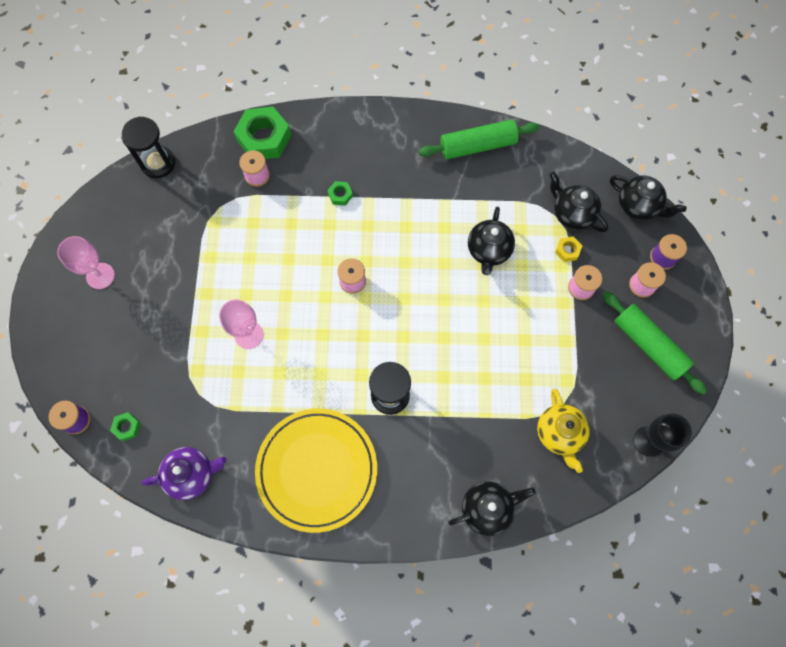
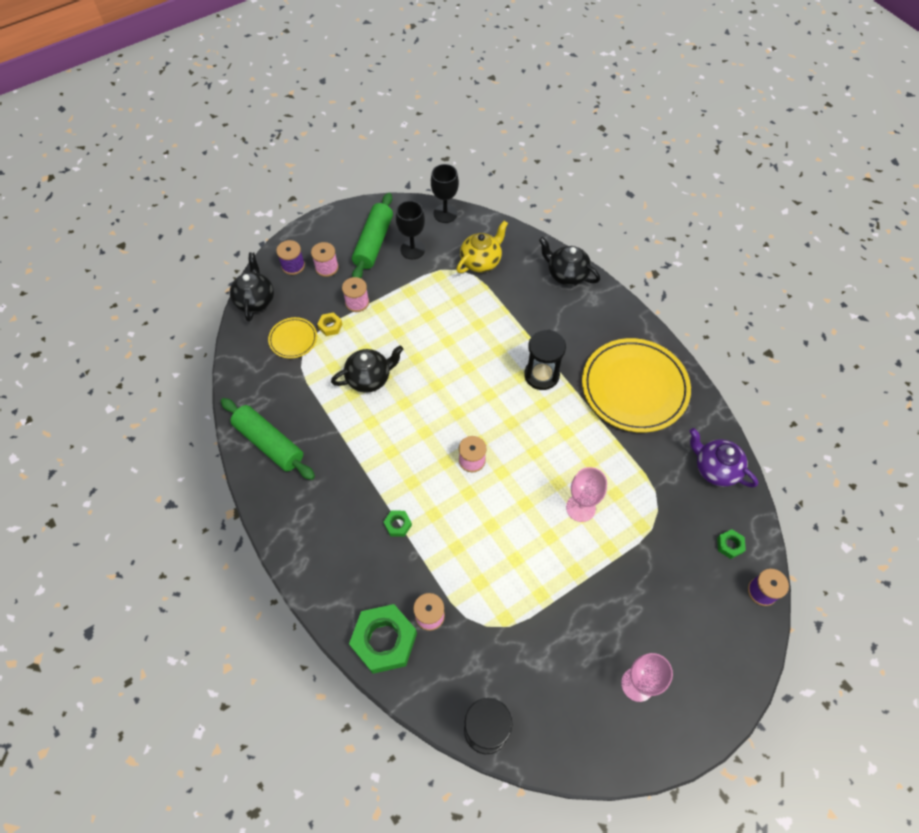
camera: 125 degrees left, 10 degrees down
(572, 214) = (293, 339): black teapot -> yellow plate
(617, 377) = (412, 249): none -> black goblet

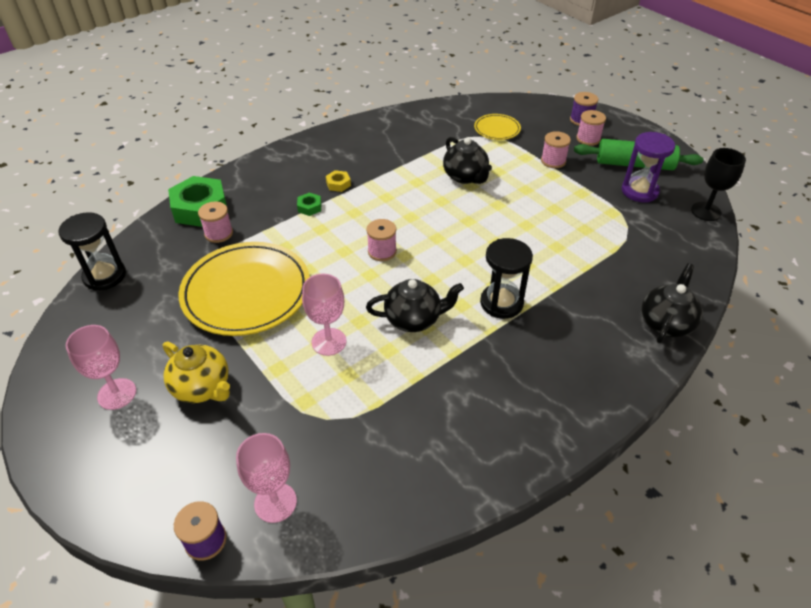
camera: 85 degrees right, 15 degrees down
(255, 300) = (532, 105): black teapot -> black teapot (414, 319)
(269, 443) = (387, 129): green rolling pin -> none
(330, 326) = (518, 148): yellow nut -> yellow nut (338, 184)
(412, 249) = (639, 191): black goblet -> purple hourglass
(481, 261) = (649, 244): yellow teapot -> yellow teapot (202, 387)
(634, 387) = (505, 396): yellow plate -> yellow plate (246, 292)
(715, 469) = (391, 491): purple teapot -> none
(729, 545) = (275, 502): green nut -> pink goblet

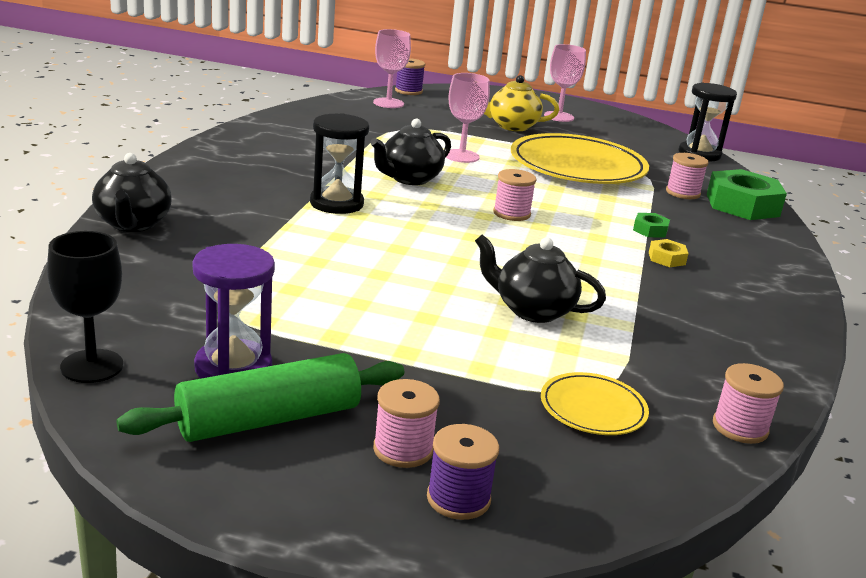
camera: 140 degrees right, 20 degrees down
(553, 161) = (428, 377): pink spool -> pink spool (740, 427)

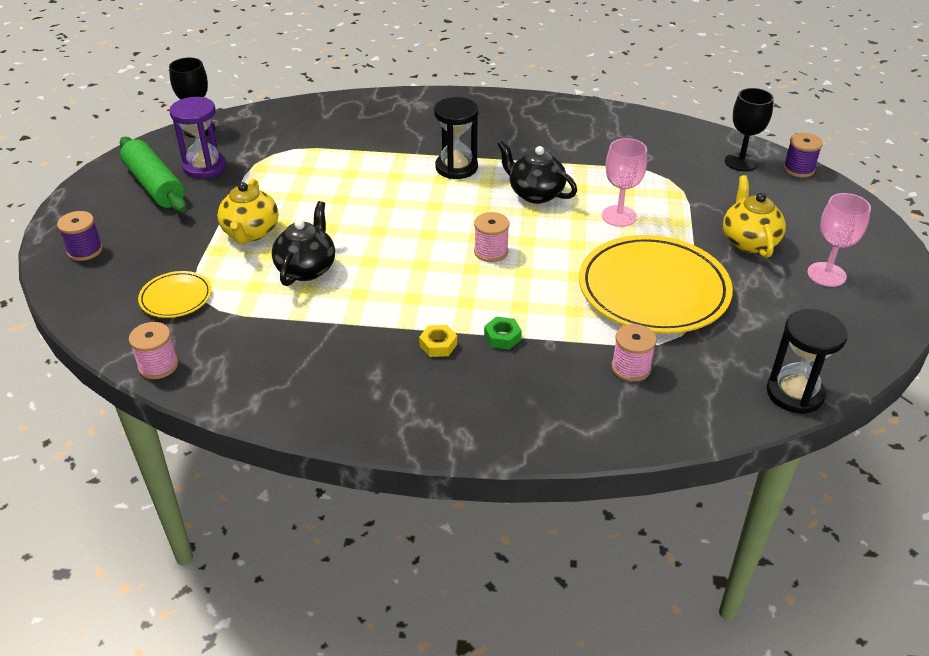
camera: 85 degrees right, 15 degrees up
(133, 224) = (374, 104): black teapot -> none
(388, 103) = (741, 162): pink goblet -> black goblet
(403, 449) = (129, 229): pink spool -> none
(442, 341) = (250, 233): none -> yellow teapot
(742, 205) = (626, 416): green nut -> none

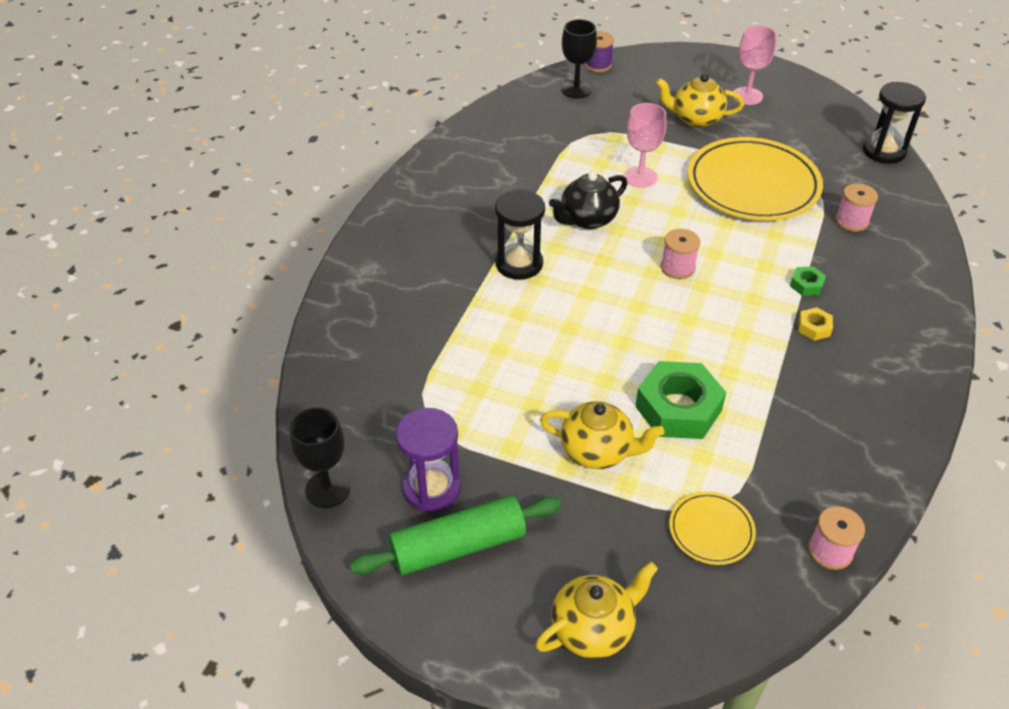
camera: 75 degrees left, 5 degrees up
(85, 250) = (593, 629): purple spool -> yellow teapot
(306, 269) = (678, 408): black teapot -> green nut

